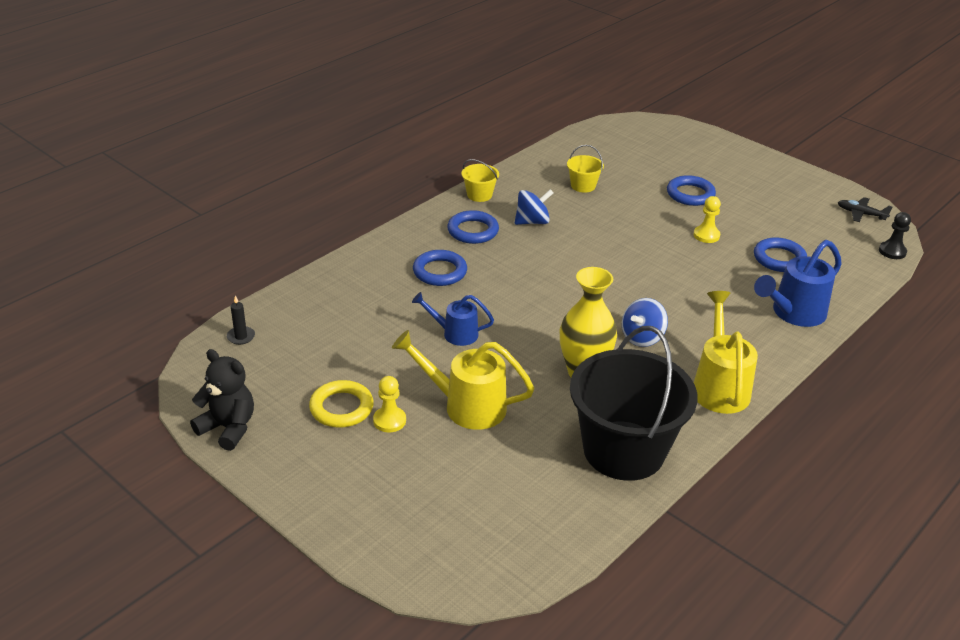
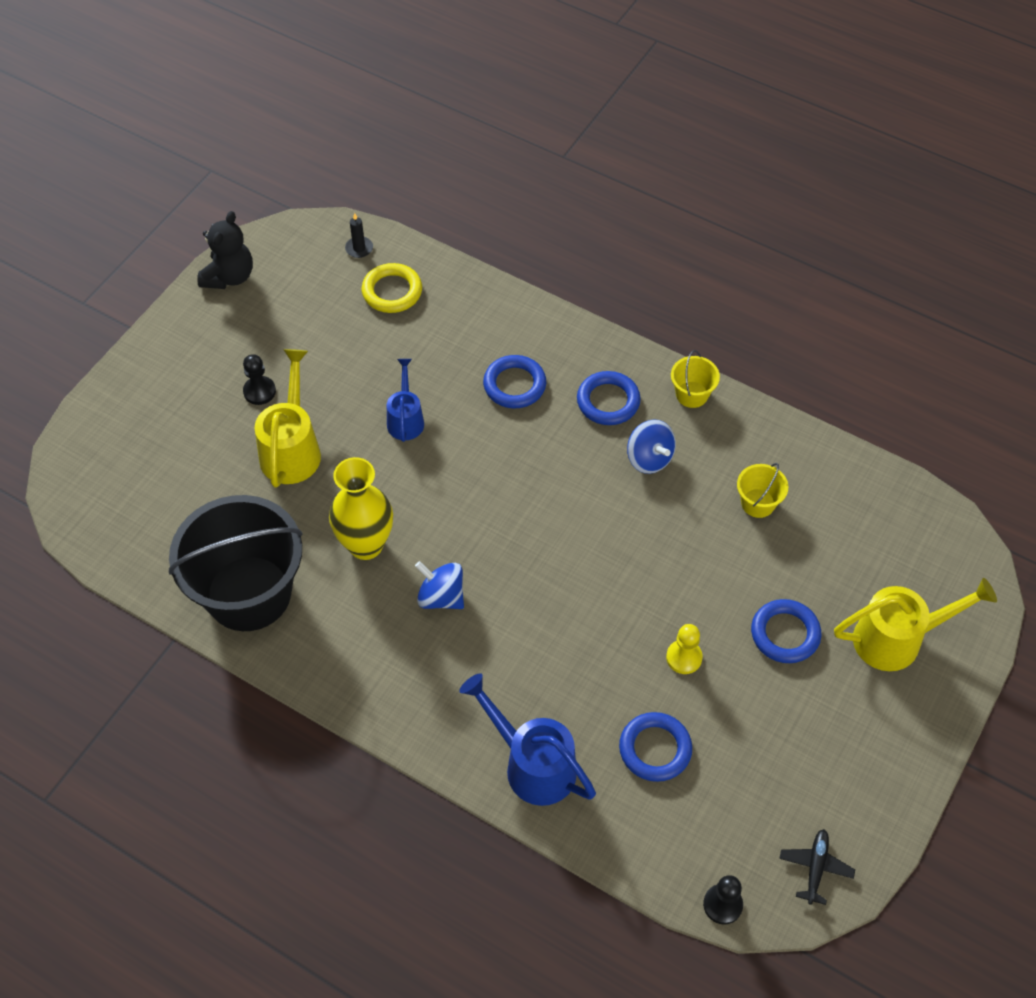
camera: 80 degrees right, 20 degrees up
(341, 408) = (271, 351): yellow ring -> yellow ring (392, 291)
(389, 421) = (259, 391): yellow pawn -> black pawn
(719, 386) = (370, 680): yellow watering can -> yellow watering can (897, 639)

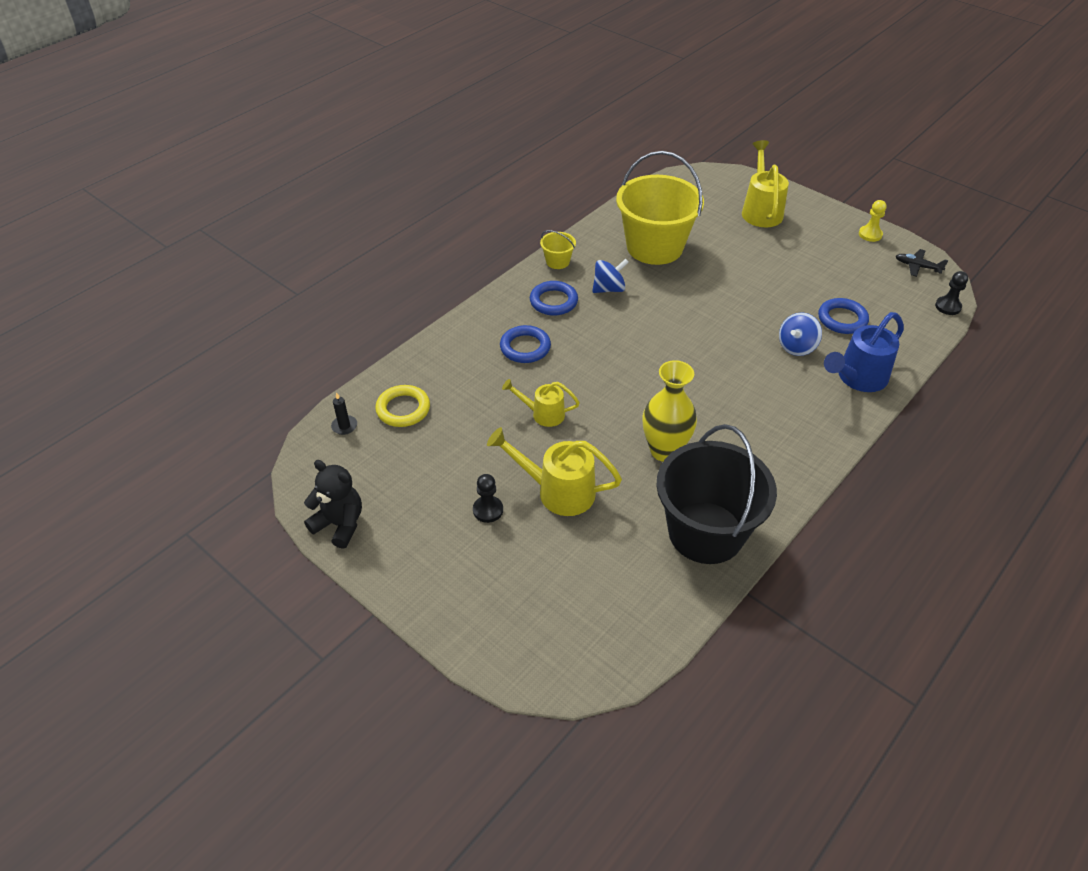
camera: 80 degrees left, 10 degrees down
(405, 419) = (543, 414): blue watering can -> yellow watering can
(441, 597) = (717, 410): blue spinning top -> blue spinning top (796, 347)
(684, 657) = (773, 297): yellow pawn -> yellow pawn (870, 234)
(758, 503) = (654, 247): yellow bucket -> yellow bucket, size x2.42
(785, 634) = (756, 252): blue ring -> none

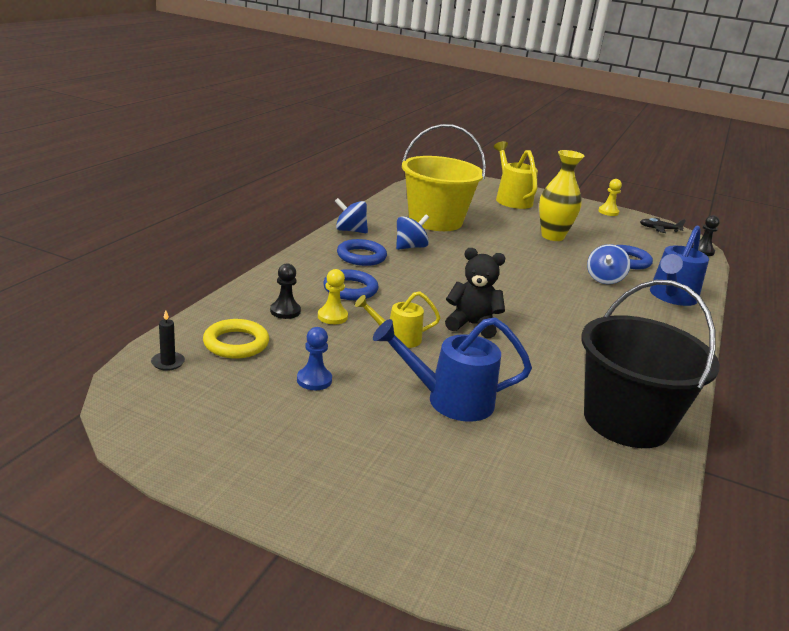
camera: 20 degrees left, 20 degrees down
(339, 524) = (195, 457): black teddy bear -> black teddy bear (472, 325)
(453, 457) = (314, 380): none -> blue pawn
(488, 510) = (379, 424): black pawn -> black pawn (285, 311)
(495, 382) = (332, 316): none -> yellow pawn
(557, 261) = (350, 230): yellow bucket -> blue spinning top
(557, 491) = (449, 400): yellow watering can -> blue watering can
(664, 450) = (539, 358): yellow vase -> yellow vase (552, 236)

